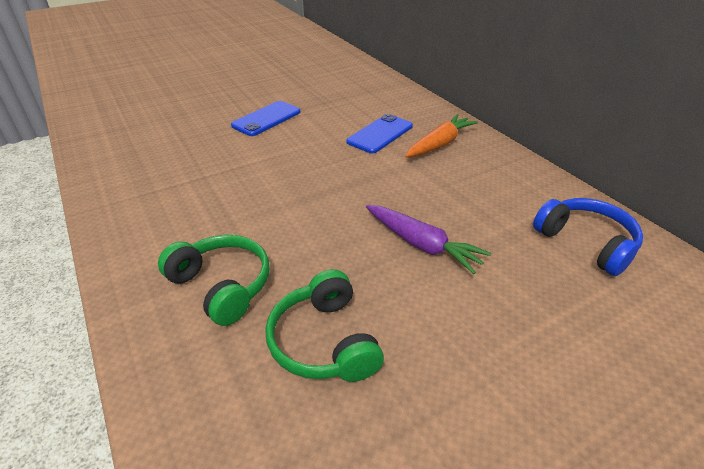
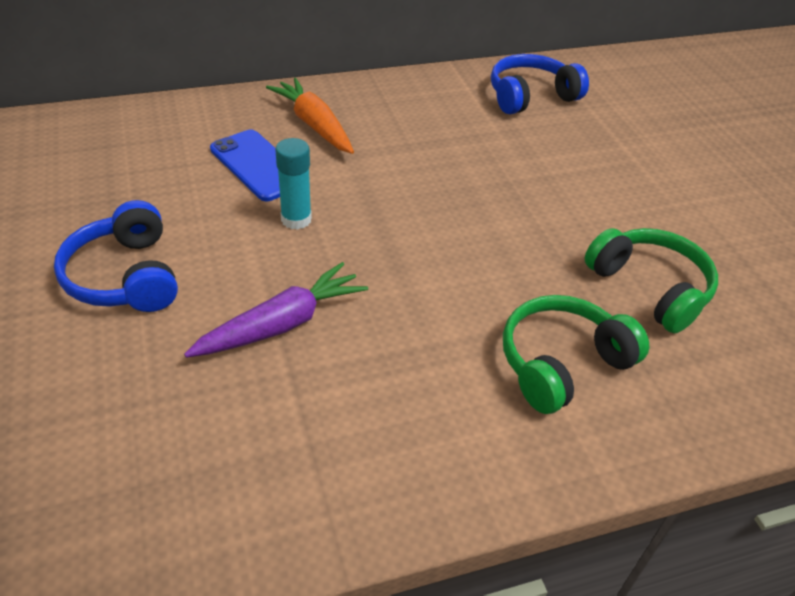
camera: 80 degrees left, 5 degrees up
(266, 119) = (125, 276): blue phone -> blue headphones
(324, 341) = (650, 288): green headphones -> green headphones turned 120 degrees counterclockwise
(334, 155) = (296, 219): none -> turquoise glue stick
(422, 245) = (514, 191): purple carrot -> purple carrot (282, 324)

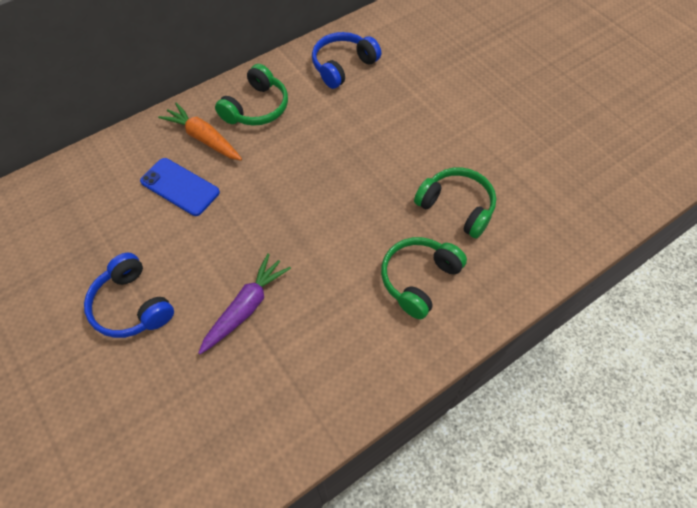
camera: 15 degrees left, 15 degrees up
(296, 219) = (223, 224): turquoise glue stick -> none
(397, 111) = (256, 108): none -> green headphones

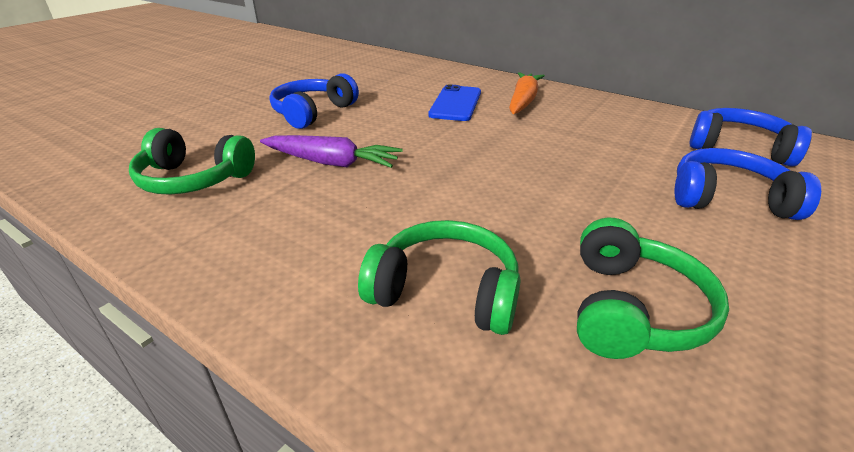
camera: 70 degrees right, 25 degrees down
(256, 108) = (595, 115): green headphones -> green headphones (194, 179)
(391, 111) = (728, 199): none -> blue headphones

